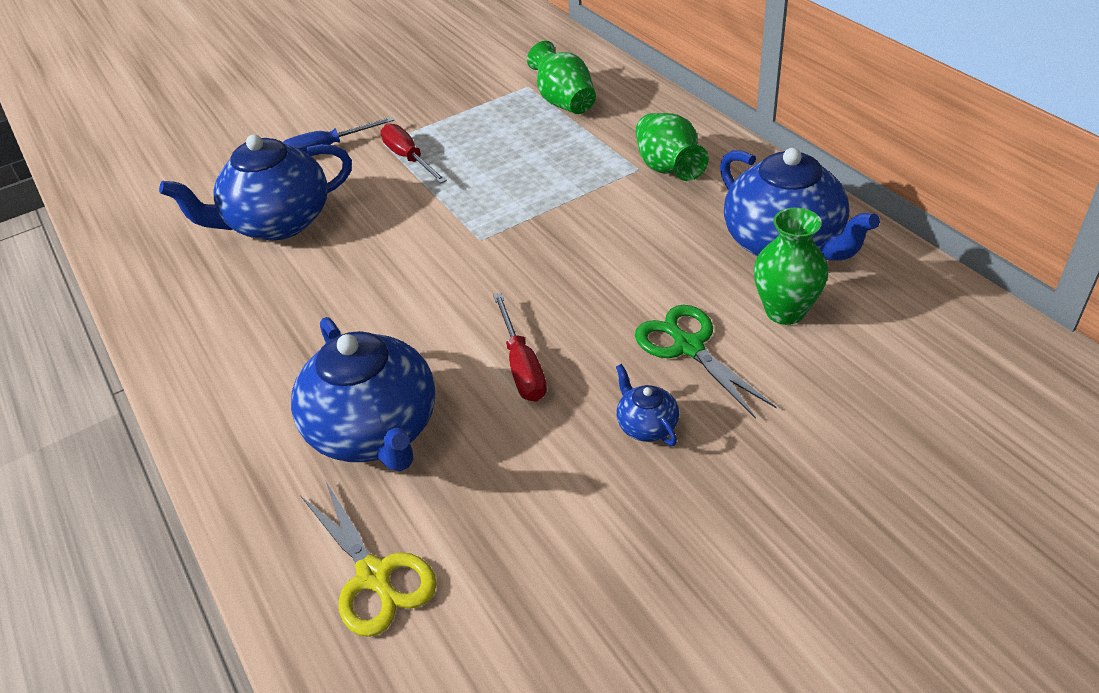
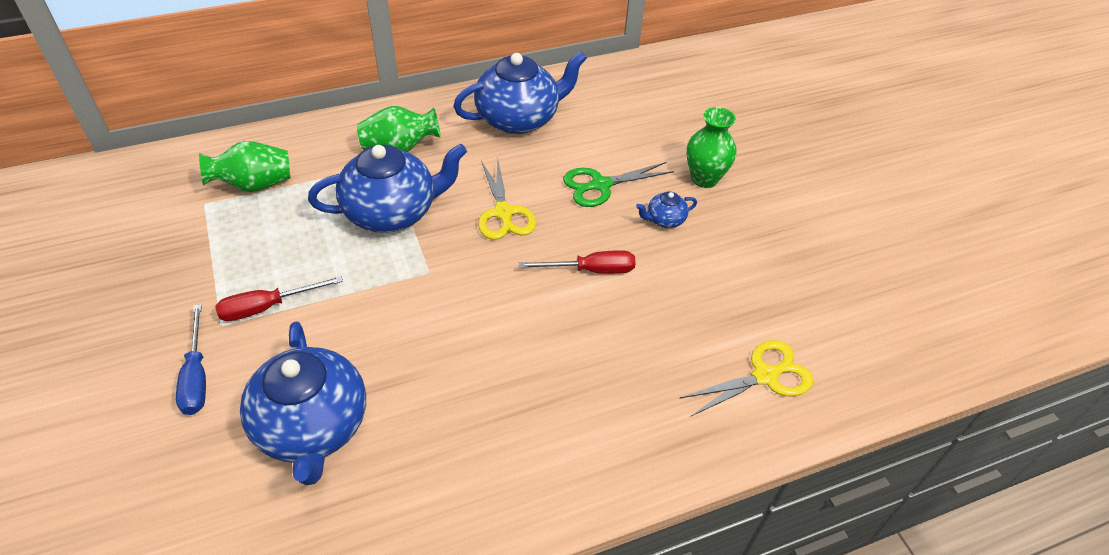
camera: 85 degrees left, 5 degrees up
(375, 431) = (632, 365): blue teapot -> blue teapot (392, 212)
(595, 271) = (503, 213): none -> yellow scissors
(785, 311) = (584, 137): green vase -> green vase (704, 178)

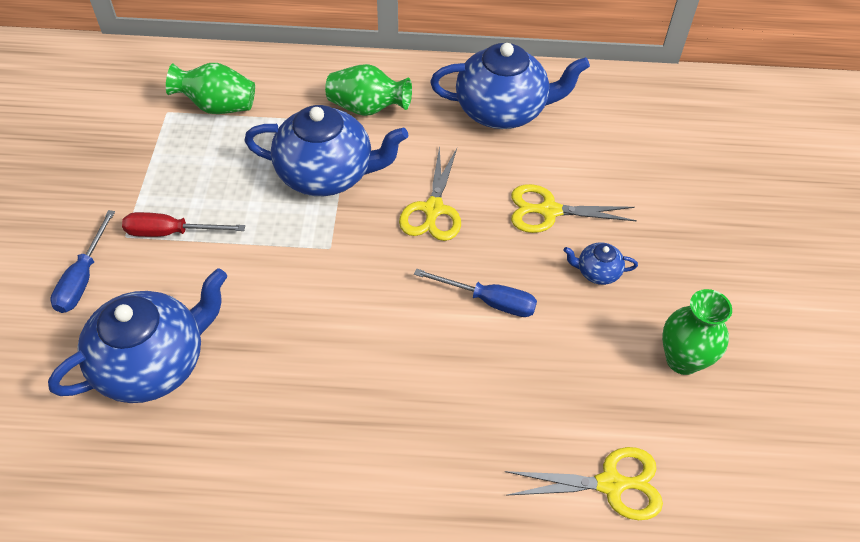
camera: 25 degrees right, 5 degrees up
(313, 427) = (153, 363): blue teapot -> blue teapot turned 135 degrees counterclockwise
(591, 270) = (488, 301): red screwdriver -> blue screwdriver
(601, 185) = (549, 211): green scissors -> yellow scissors
(704, 178) = (668, 239): green vase -> green vase (682, 360)

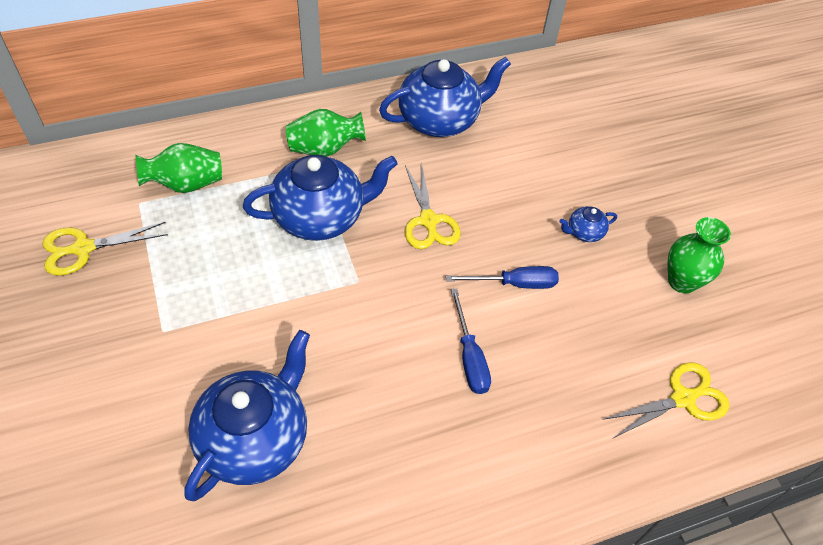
camera: 25 degrees left, 0 degrees up
(83, 278) = (142, 383): blue screwdriver -> blue screwdriver (469, 357)
(171, 232) = (206, 313): red screwdriver -> none
(549, 211) = (521, 194): yellow scissors -> yellow scissors (83, 248)

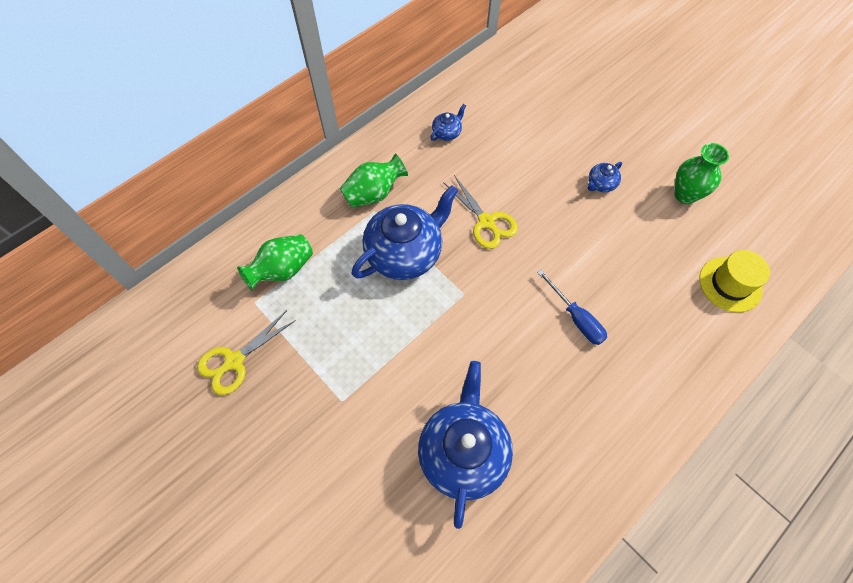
camera: 20 degrees left, 10 degrees up
(440, 120) = (447, 133): blue teapot -> blue teapot, size x0.43
(514, 284) = (575, 246): blue screwdriver -> none
(682, 398) = (730, 284): yellow scissors -> yellow hat

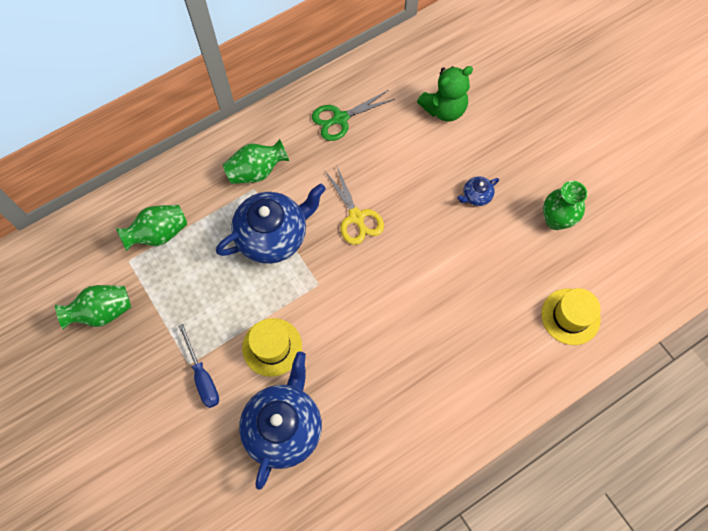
camera: 10 degrees right, 5 degrees up
(234, 361) = (102, 312): yellow scissors -> green vase
(430, 367) = (272, 347): none -> yellow hat
(447, 133) = (340, 118): blue teapot -> green scissors
(546, 111) = (444, 109): none -> green teddy bear
(576, 318) = (415, 324): blue screwdriver -> blue screwdriver (202, 376)

